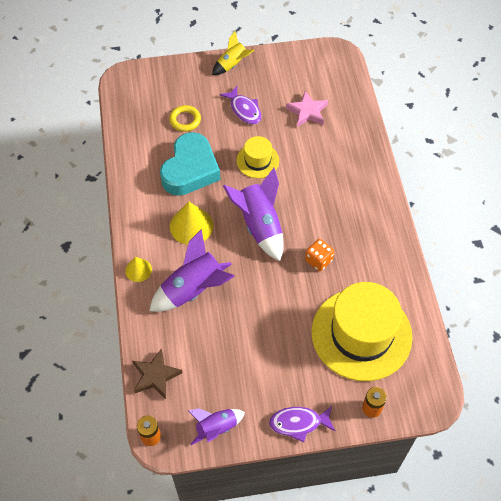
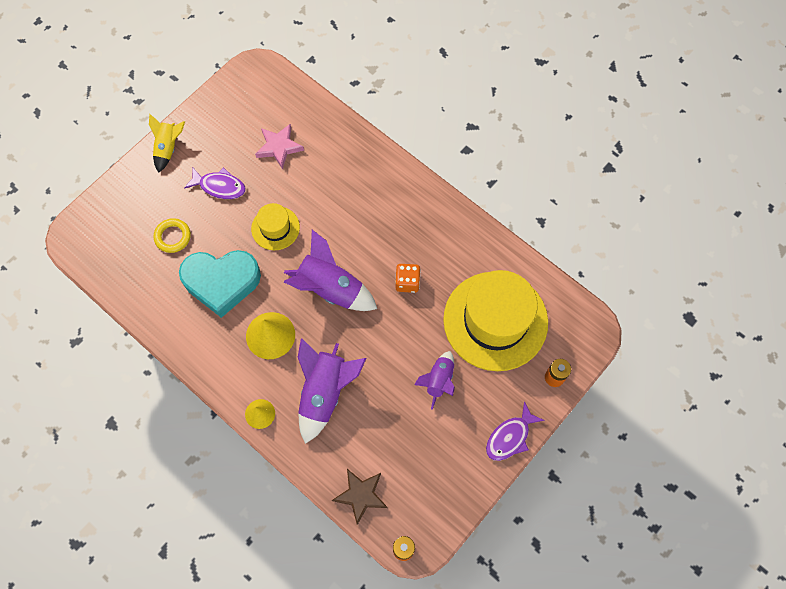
camera: 40 degrees left, 10 degrees up
(190, 170) = (221, 282): turquoise heart -> turquoise heart turned 105 degrees clockwise
(216, 428) = (450, 496): purple rocket -> purple rocket (439, 380)

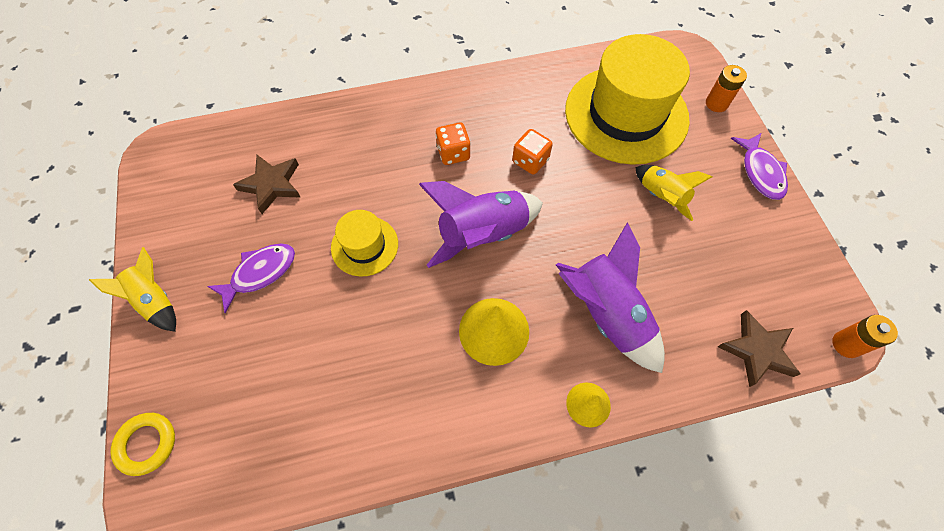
camera: 55 degrees left, 5 degrees down
(173, 237) = (275, 367): yellow ring -> yellow ring (146, 444)
(221, 282) = (384, 345): turquoise heart -> none
(279, 147) = (272, 185): pink star -> brown star
(378, 232) = (453, 153): none -> orange dice
(439, 380) = (661, 196): purple rocket -> yellow rocket

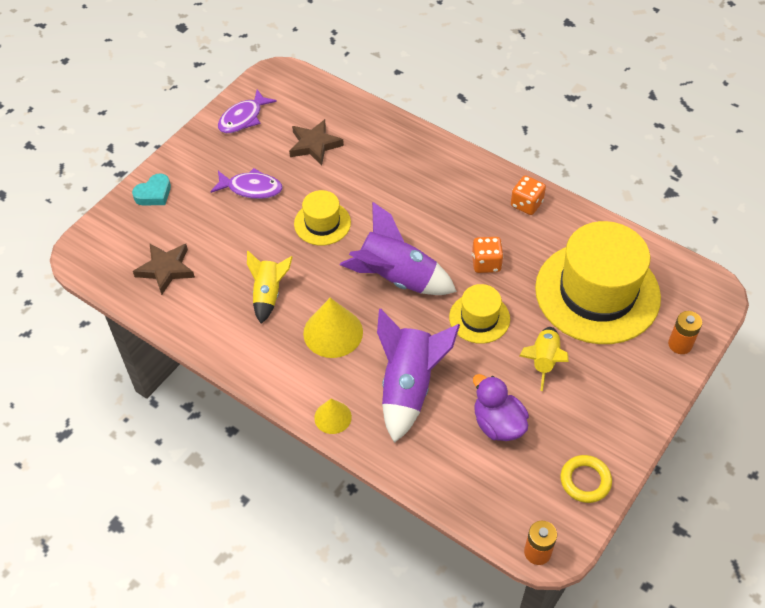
camera: 50 degrees right, 10 degrees down
(146, 444) = (109, 222): yellow ring -> yellow ring (585, 481)
(155, 301) = (187, 157): yellow rocket -> yellow rocket (268, 295)
(163, 368) = (154, 194): none -> turquoise heart
(453, 153) = (443, 217): orange dice -> orange dice (526, 204)
(580, 207) = (479, 318): none -> yellow hat
(698, 276) = (498, 424): none -> purple duck
(757, 350) = (472, 495): brown star -> brown star (166, 269)
(760, 172) = (642, 413): purple fish -> purple fish (243, 118)

